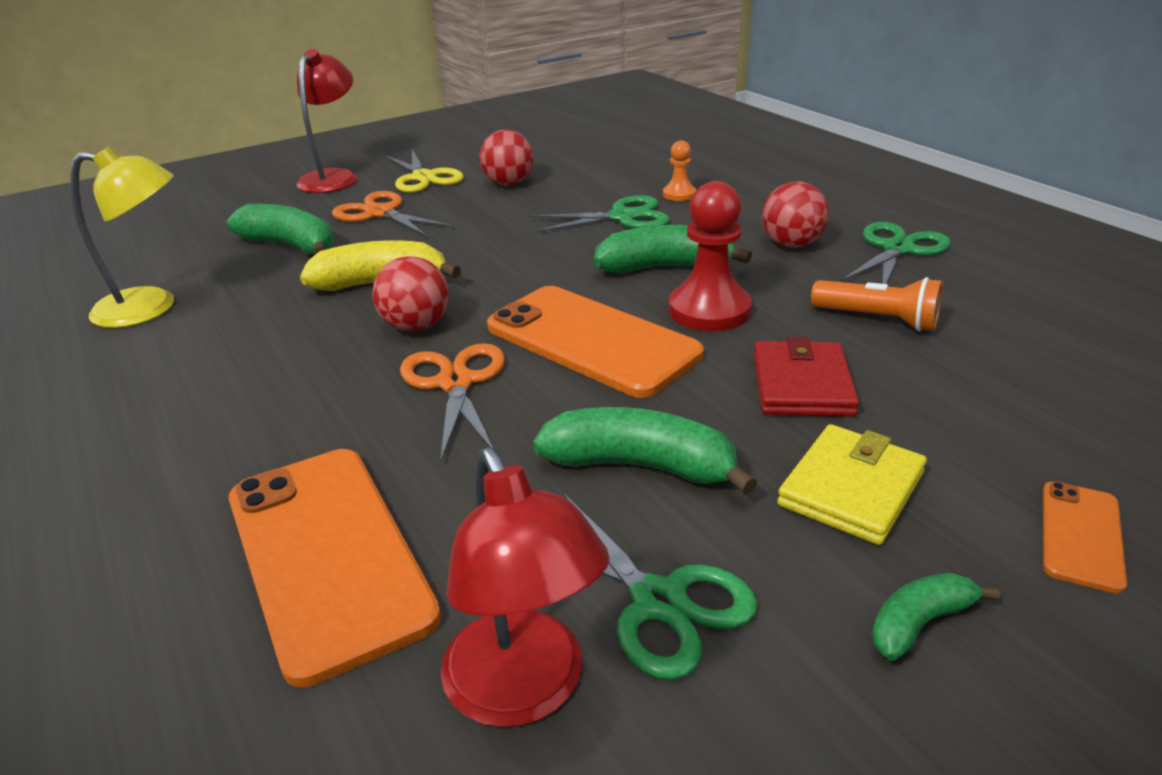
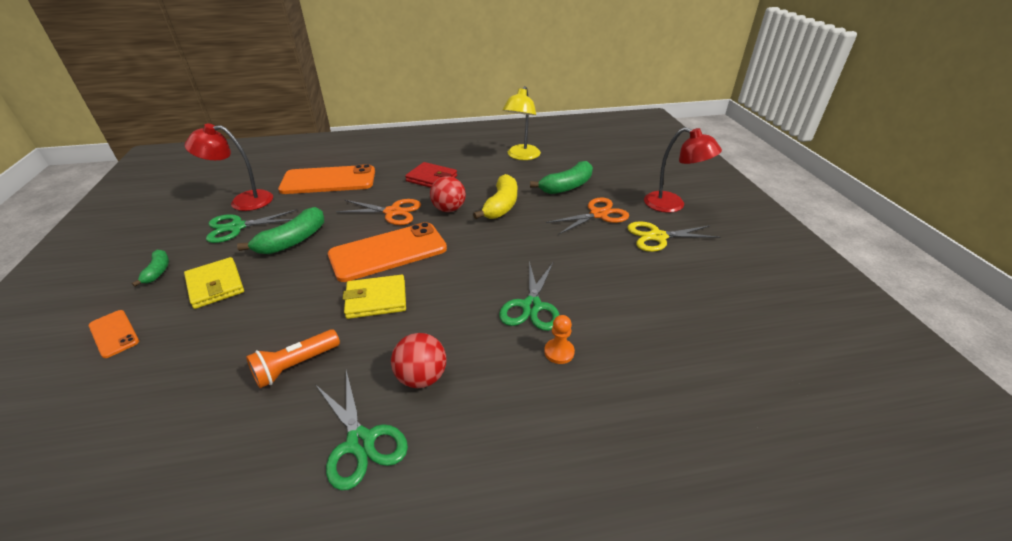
camera: 110 degrees right, 5 degrees up
(508, 183) = (629, 270): red ball -> none
(665, 267) = (441, 300): green banana -> none
(709, 310) = (376, 299): red pawn -> yellow wallet
(802, 385) = (282, 303): red wallet -> red wallet (431, 178)

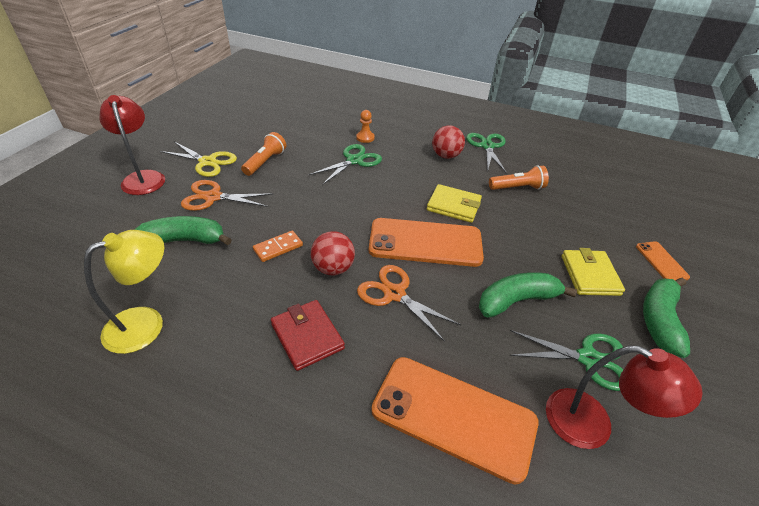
camera: 150 degrees left, 5 degrees up
(158, 271) = (659, 321): green banana -> green banana, size x1.79
(501, 205) = (278, 247): yellow banana -> orange domino
(613, 260) = (265, 162): none -> orange flashlight

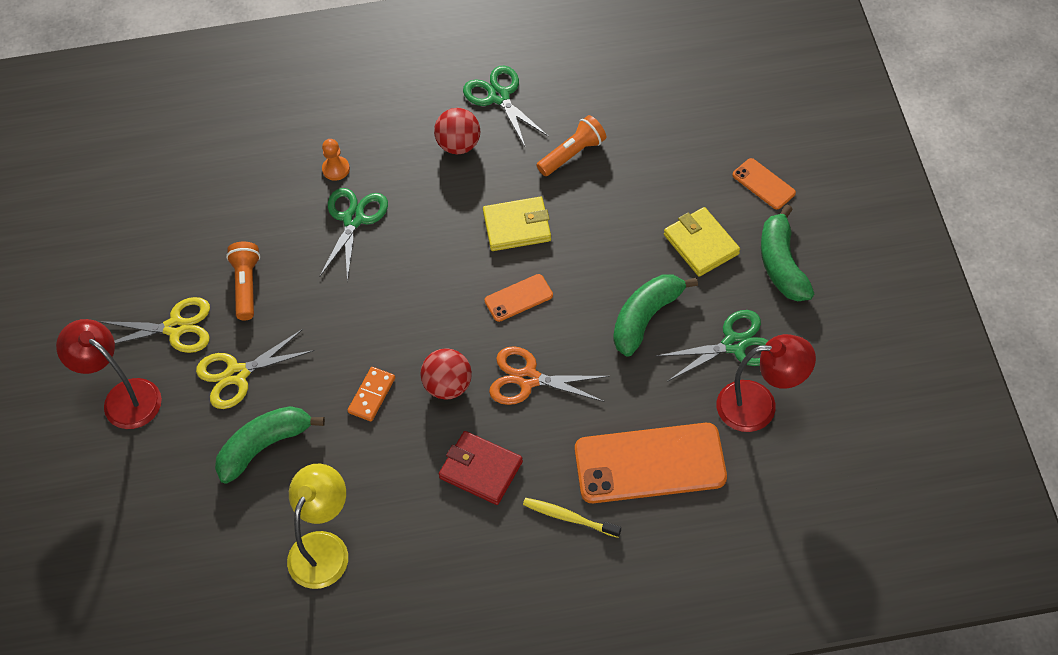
camera: 25 degrees left, 15 degrees up
(213, 197) = (237, 374): orange scissors -> yellow scissors
(347, 420) = (569, 518): none -> yellow toothbrush
(425, 243) = (518, 298): orange phone -> orange phone, size x0.48

